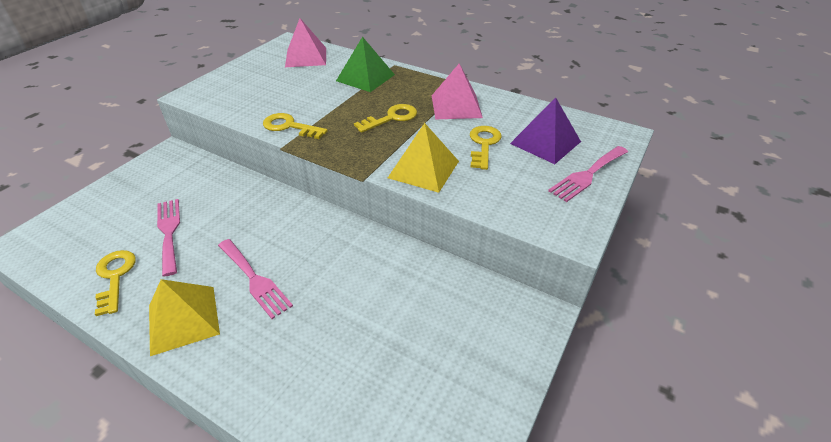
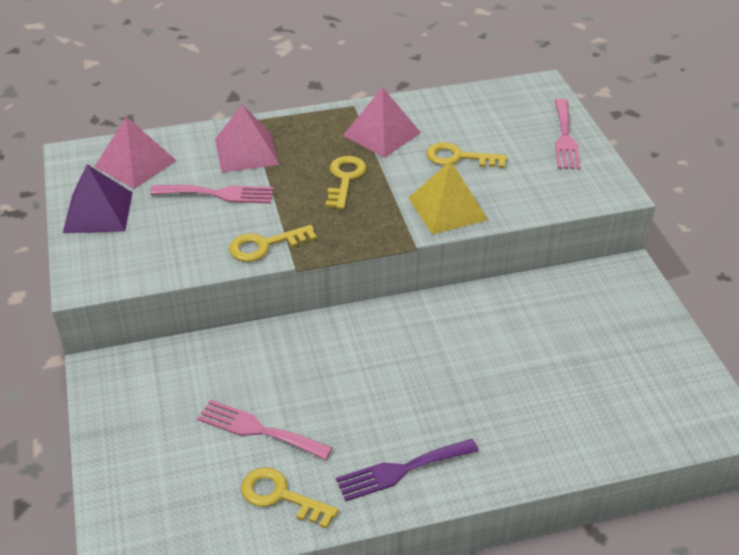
camera: 45 degrees left, 0 degrees up
(183, 319) = (401, 470): yellow pyramid -> purple fork
(254, 280) = (405, 402): pink fork -> pink fork (218, 194)
(365, 77) = (246, 151): green pyramid -> pink pyramid
(484, 144) = (459, 157): yellow key -> yellow key turned 45 degrees counterclockwise
(545, 142) = (500, 127): purple pyramid -> purple pyramid (98, 212)

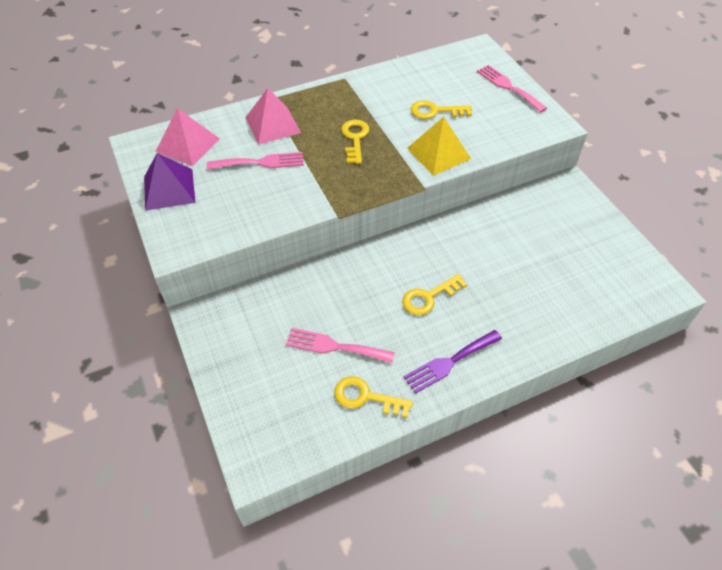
camera: 10 degrees left, 10 degrees up
(265, 245) = (309, 200): yellow key -> yellow key (429, 297)
(382, 134) = (372, 99): pink pyramid -> none
(565, 138) = (508, 87): pink fork -> pink fork turned 150 degrees clockwise

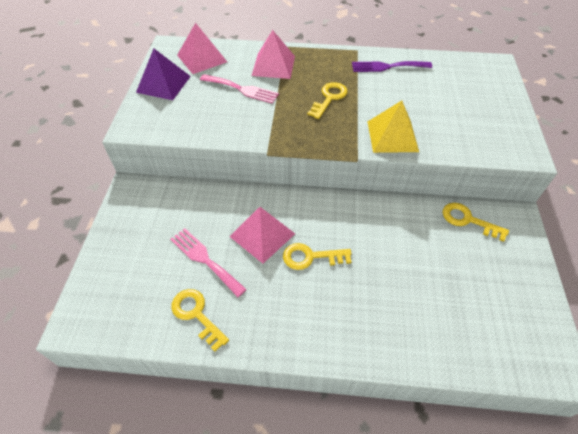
camera: 30 degrees right, 0 degrees up
(370, 298) = (262, 235): none -> pink pyramid
(435, 111) = (416, 101): yellow key -> yellow key (468, 220)
(449, 362) = (287, 323): purple fork -> purple fork (387, 67)
(508, 87) = (501, 104): pink fork -> none

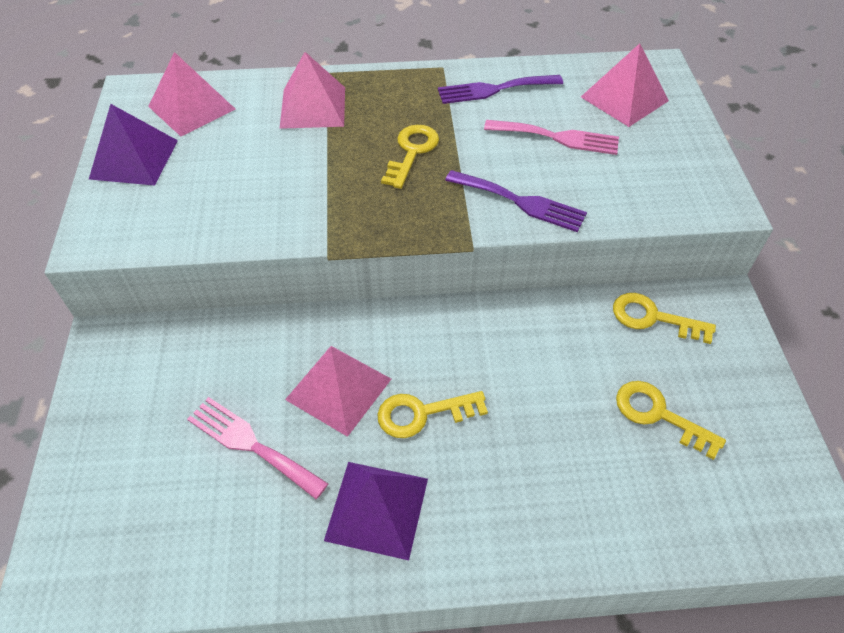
camera: 10 degrees left, 0 degrees up
(196, 315) = (253, 540): yellow key -> yellow key (659, 415)
(242, 89) = (268, 153): pink fork -> pink fork (557, 137)
(273, 309) = (377, 508): none -> purple pyramid
(392, 136) = (520, 202): yellow pyramid -> purple fork
(470, 81) = (624, 99): none -> pink pyramid

